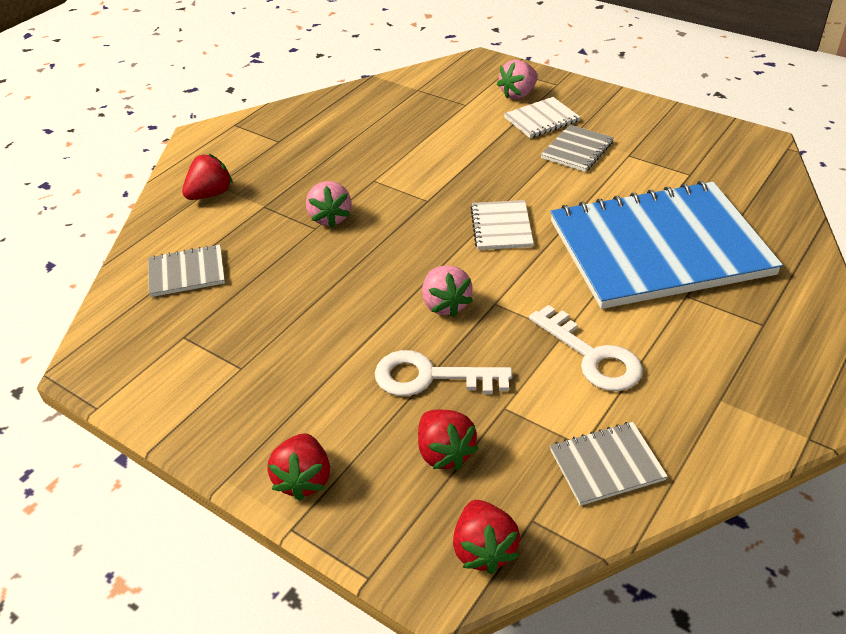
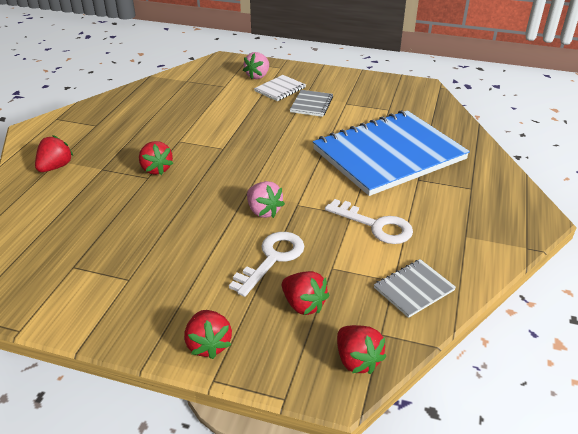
camera: 20 degrees left, 5 degrees down
(187, 273) = (58, 222): grey notebook -> none
(330, 218) = (156, 169): pink strawberry -> red strawberry
(430, 377) = (272, 258): white key -> white key turned 135 degrees clockwise
(501, 227) = (281, 157): white notebook -> none

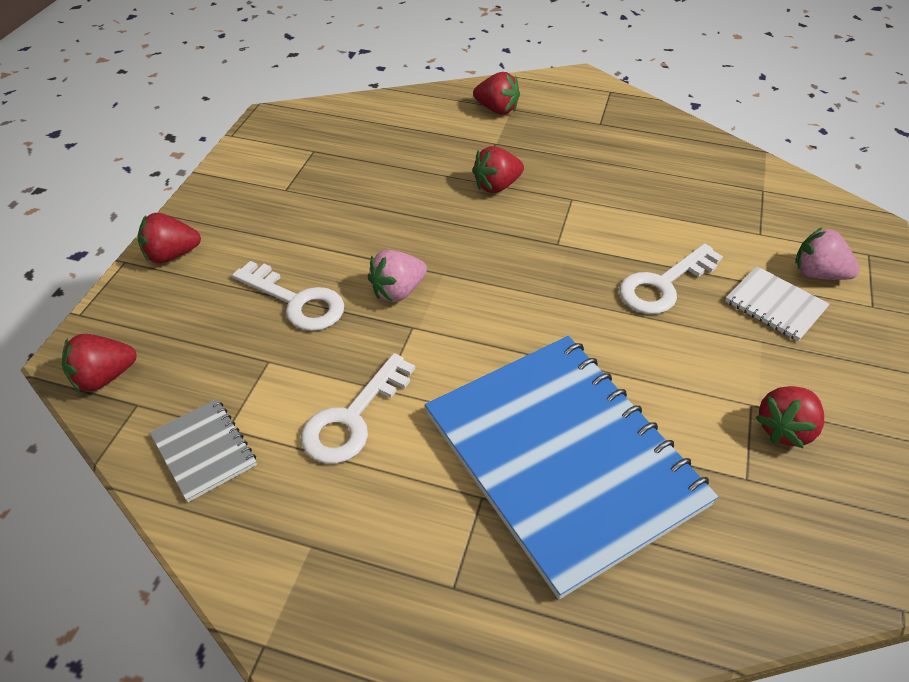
camera: 90 degrees right, 10 degrees up
(263, 117) = (663, 285): none -> white key
(303, 305) = (207, 331): red strawberry -> red strawberry (785, 429)
(311, 104) = (728, 349): grey notebook -> none

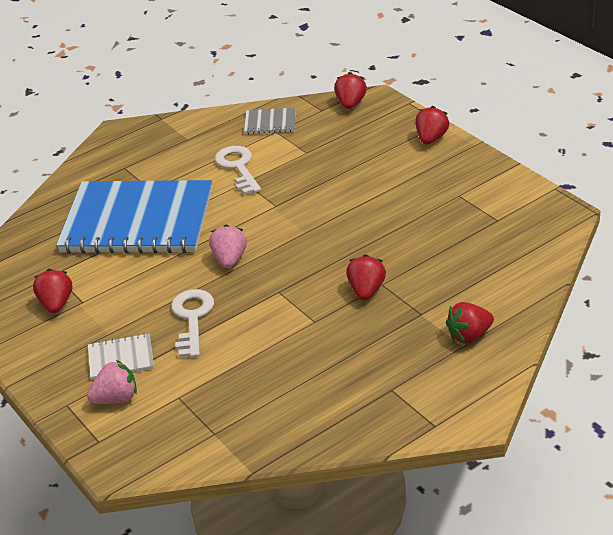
camera: 130 degrees right, 10 degrees down
(297, 301) = (341, 172): white key -> none
(398, 291) = (309, 210): pink strawberry -> pink strawberry (229, 259)

